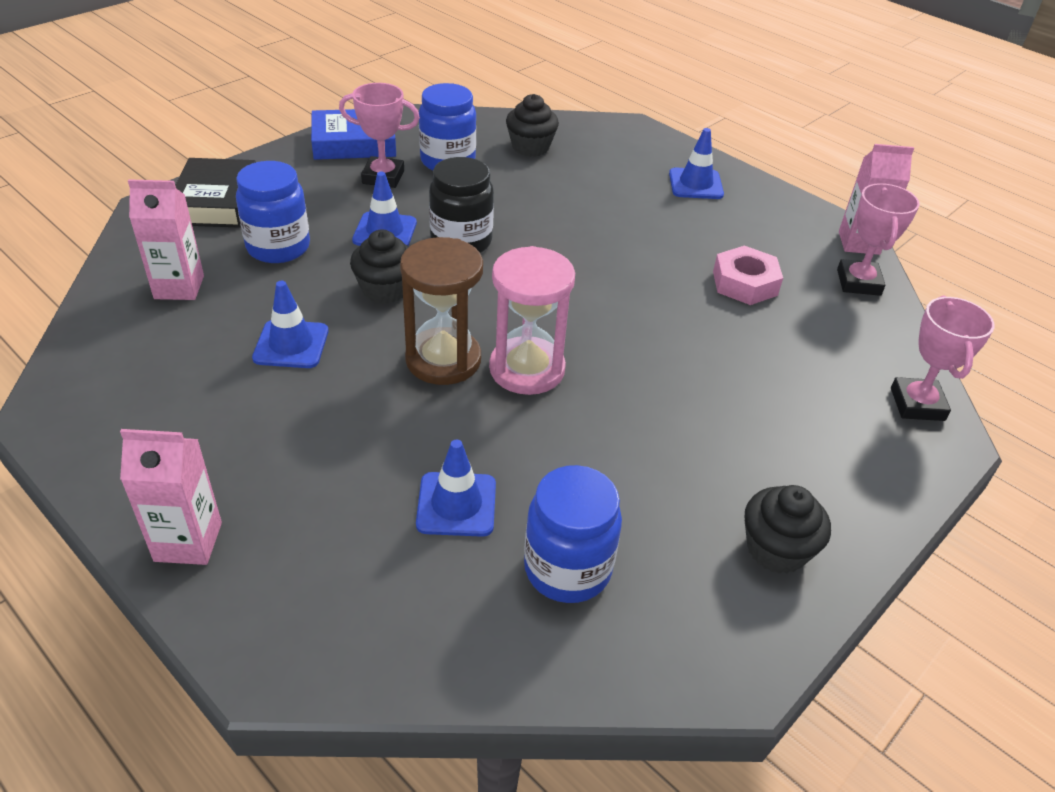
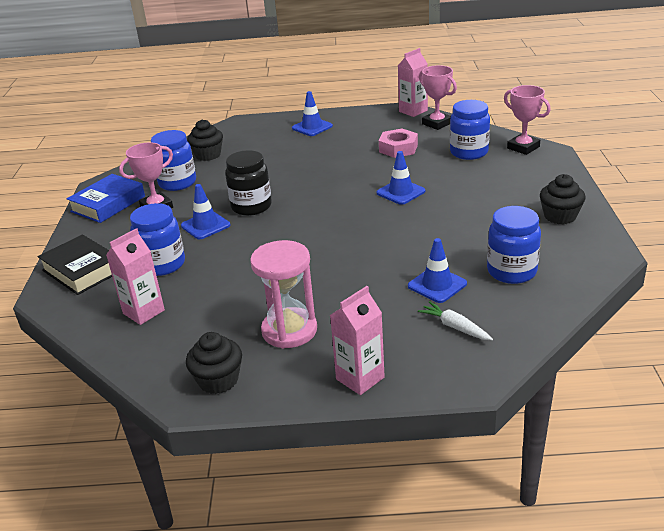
camera: 40 degrees left, 10 degrees down
(291, 344) = (253, 290): blue traffic cone -> blue traffic cone (400, 192)
(374, 578) = (455, 327): none -> white carrot
(385, 289) = (254, 244): black cupcake -> black cupcake (218, 380)
(443, 360) = (334, 248): brown hourglass -> none
(527, 369) = (374, 228): pink hourglass -> pink hourglass (289, 330)
(825, 355) = (469, 152): none -> blue jar

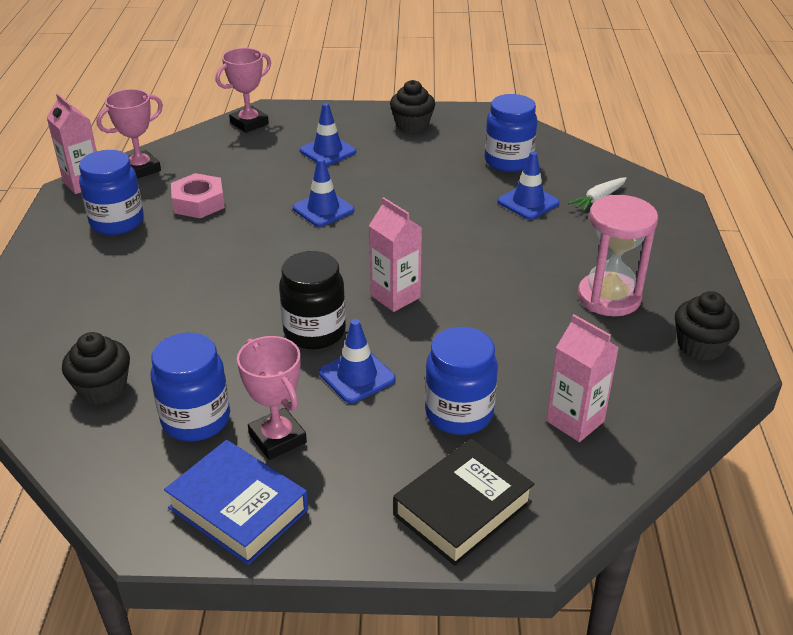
camera: 90 degrees left, 5 degrees up
(312, 127) = (70, 273): blue traffic cone -> blue traffic cone (328, 151)
(360, 378) = (680, 255): pink carton -> pink carton (395, 296)
(469, 152) = (241, 156): blue jar -> blue jar (117, 222)

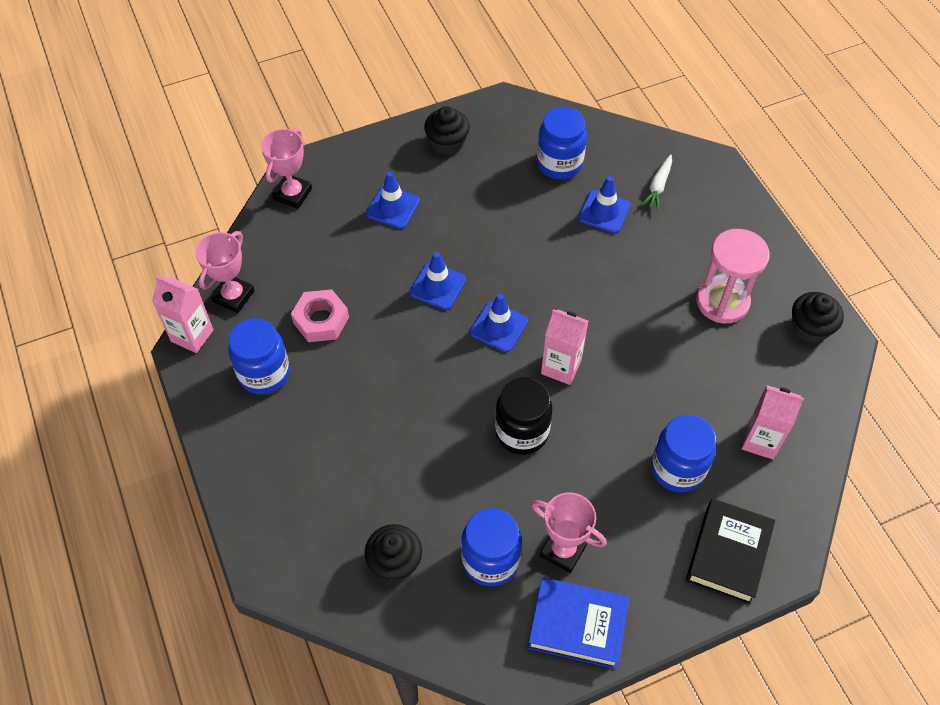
camera: 25 degrees left, 20 degrees up
(357, 376) = (583, 464): blue traffic cone -> blue traffic cone (498, 327)

